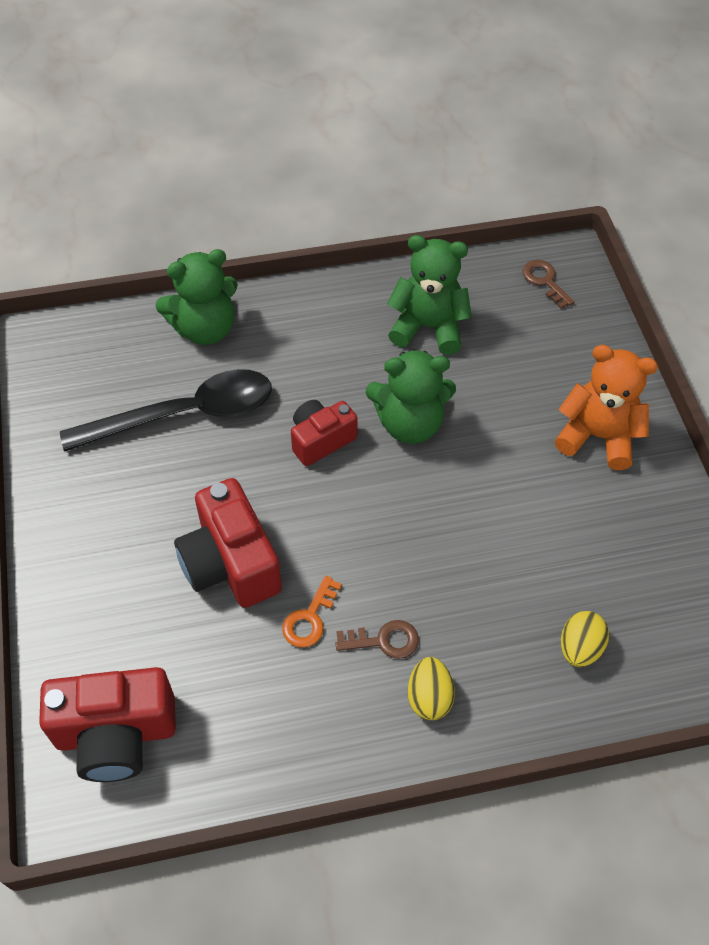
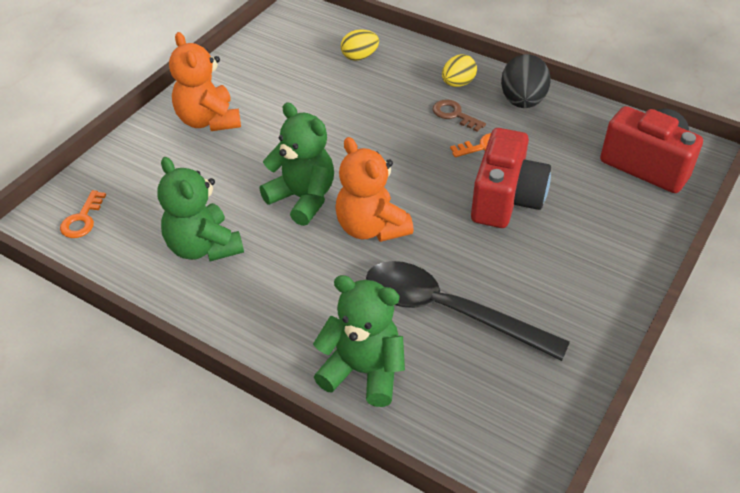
camera: 135 degrees left, 10 degrees down
(321, 440) = (371, 227): red camera -> orange teddy bear
(331, 729) = (522, 101): none -> black egg
(544, 281) = (82, 219): brown key -> orange key

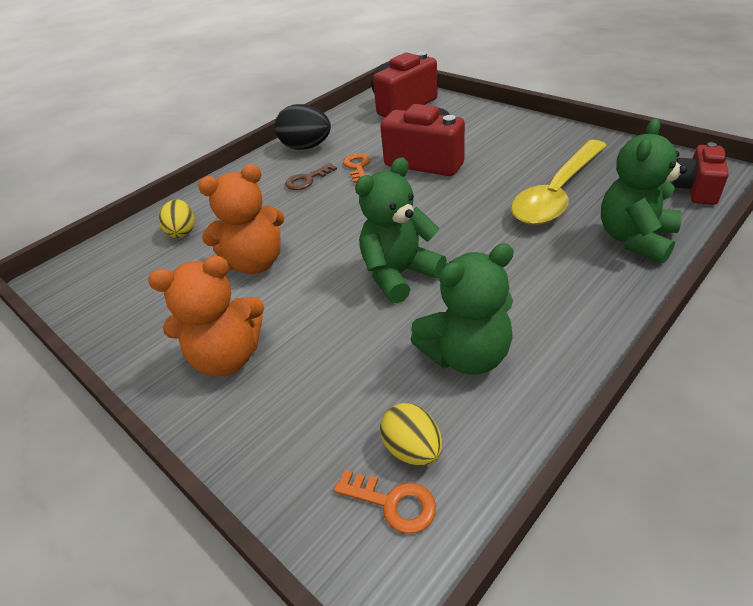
camera: 75 degrees left, 5 degrees down
(371, 227) = (451, 230): orange teddy bear -> orange teddy bear (255, 263)
(448, 311) = (557, 193): black spoon -> yellow spoon
(458, 83) = (263, 176): yellow egg -> yellow egg (412, 449)
(470, 442) = (695, 189): none -> red camera

